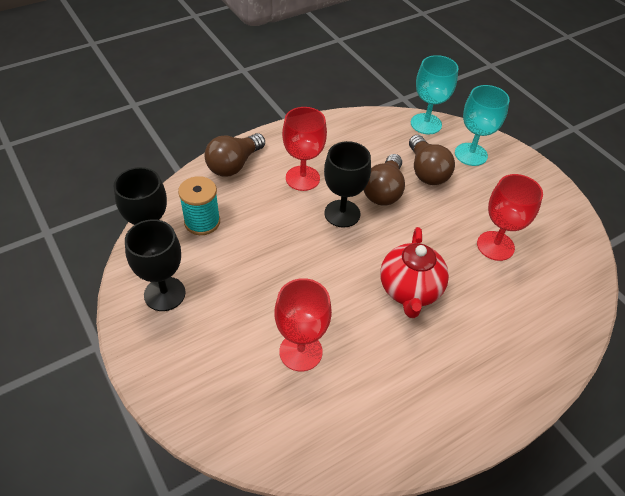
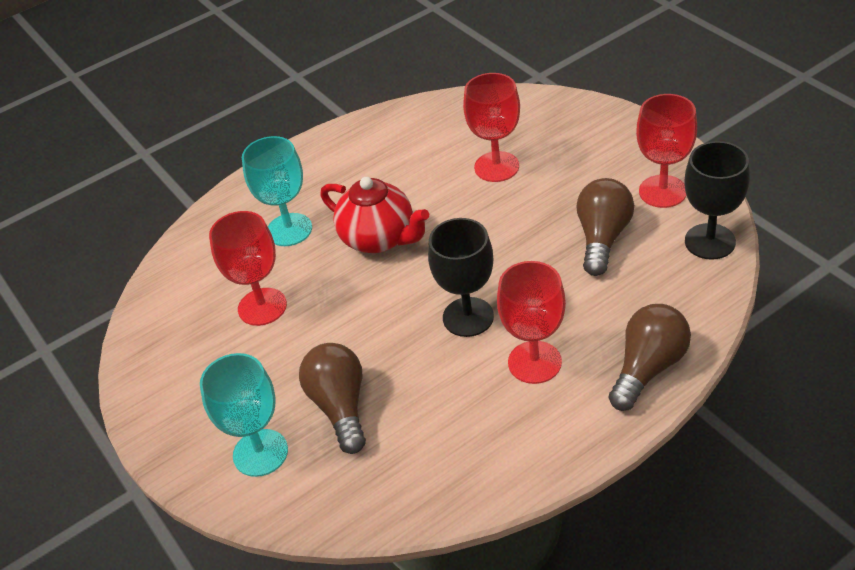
camera: 175 degrees left, 5 degrees down
(164, 294) = (662, 191): black goblet -> red goblet
(202, 222) = (657, 275): turquoise spool -> none
(384, 191) = (409, 361): brown light bulb -> brown light bulb (602, 238)
(410, 290) = (379, 238): red teapot -> red teapot turned 120 degrees clockwise
(426, 124) = (329, 510): turquoise goblet -> turquoise goblet (289, 230)

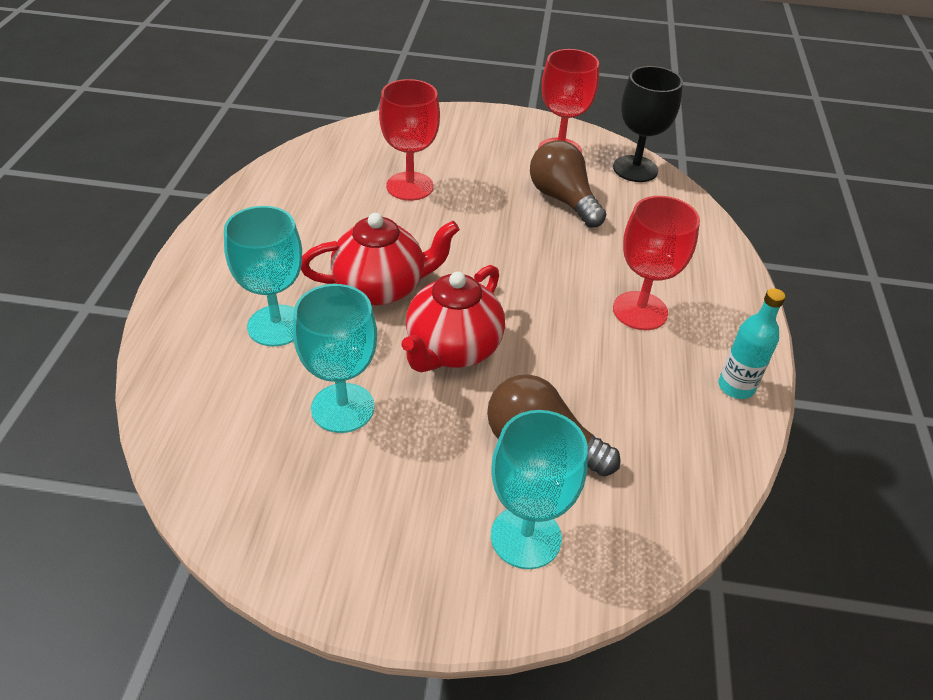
camera: 55 degrees left, 0 degrees up
(262, 307) = (343, 408): red goblet -> turquoise goblet
(368, 309) = (452, 349): none -> red teapot
(468, 317) = (545, 307): black goblet -> none
(523, 463) = (736, 387): none -> turquoise bottle
(648, 367) = (715, 269): brown light bulb -> none

